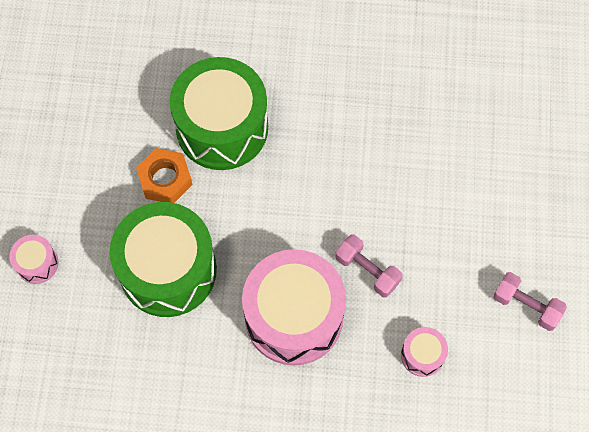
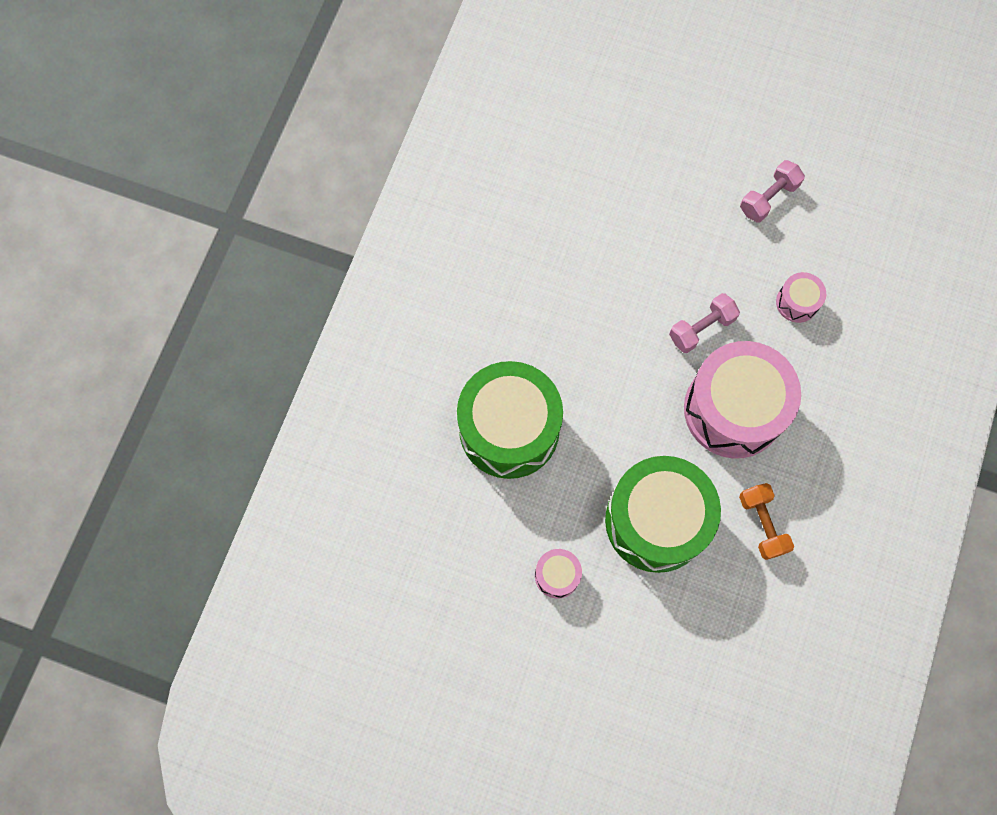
camera: 75 degrees left, 5 degrees up
(37, 263) = (617, 657): pink drum -> pink drum (557, 575)
(165, 179) = (553, 501): orange nut -> none
(188, 366) = (762, 524): none -> orange dumbbell

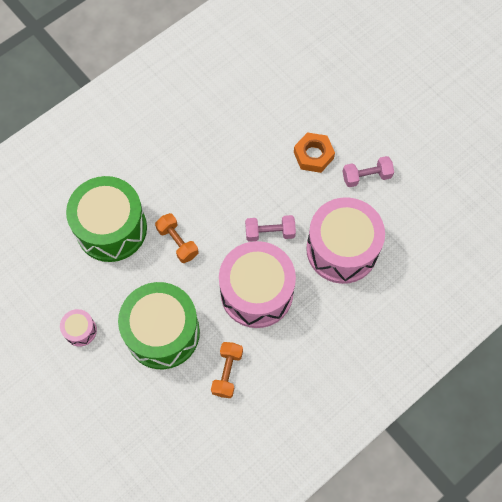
camera: 30 degrees right, 5 degrees down
(600, 401) = (177, 242): none -> orange dumbbell
(690, 205) = (313, 155): none -> orange nut
(797, 302) = (342, 249): pink drum -> pink drum, size x2.30

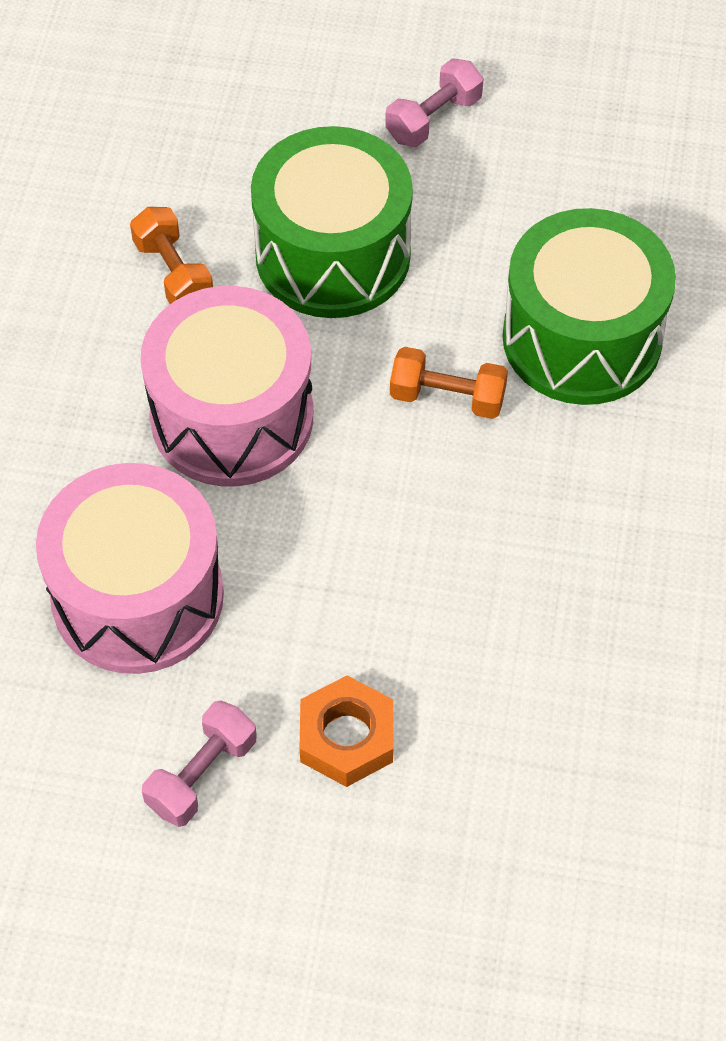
camera: 140 degrees right, 10 degrees down
(80, 330) = (464, 172): pink drum -> none
(270, 232) = (299, 529): pink dumbbell -> pink dumbbell (433, 119)

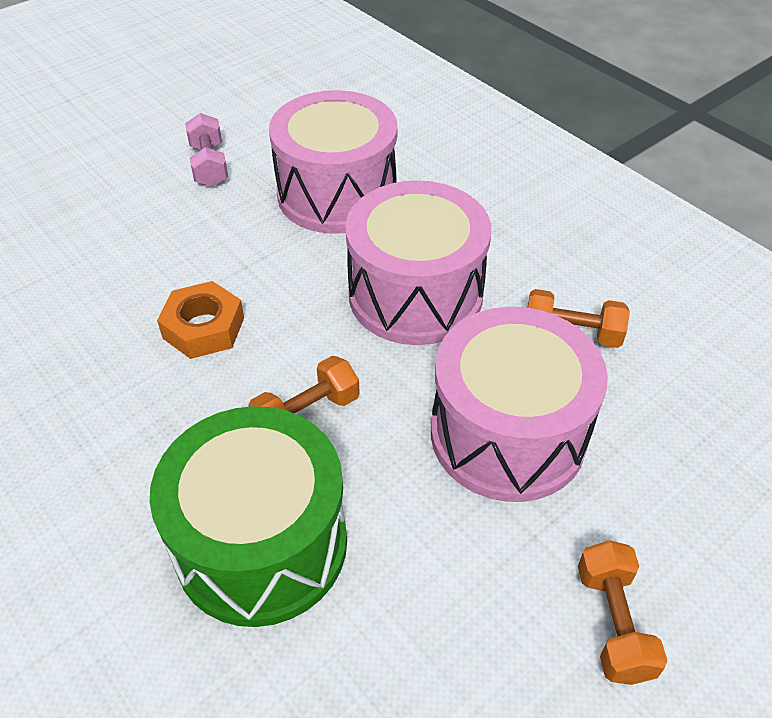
camera: 130 degrees right, 10 degrees down
(333, 255) = (507, 434): green drum -> pink drum
(346, 737) = (154, 222): orange nut -> orange nut (204, 328)
(433, 119) = (613, 623): pink dumbbell -> orange dumbbell

